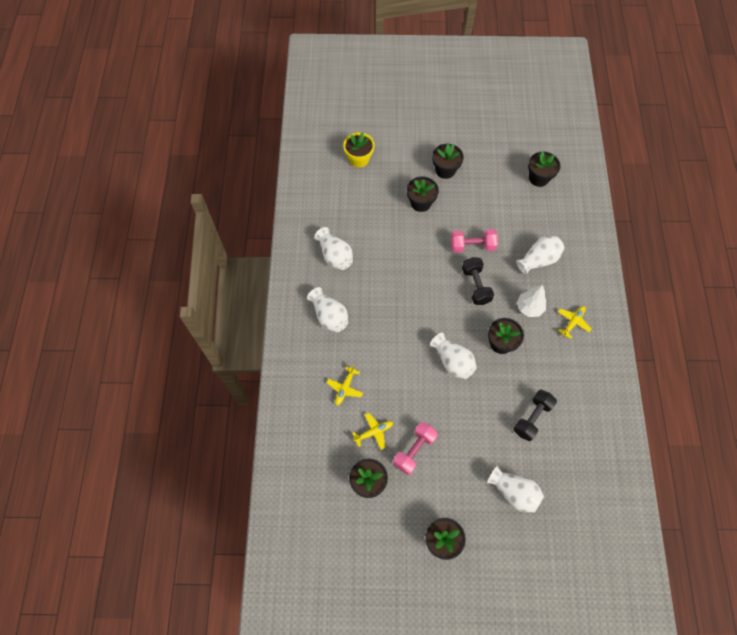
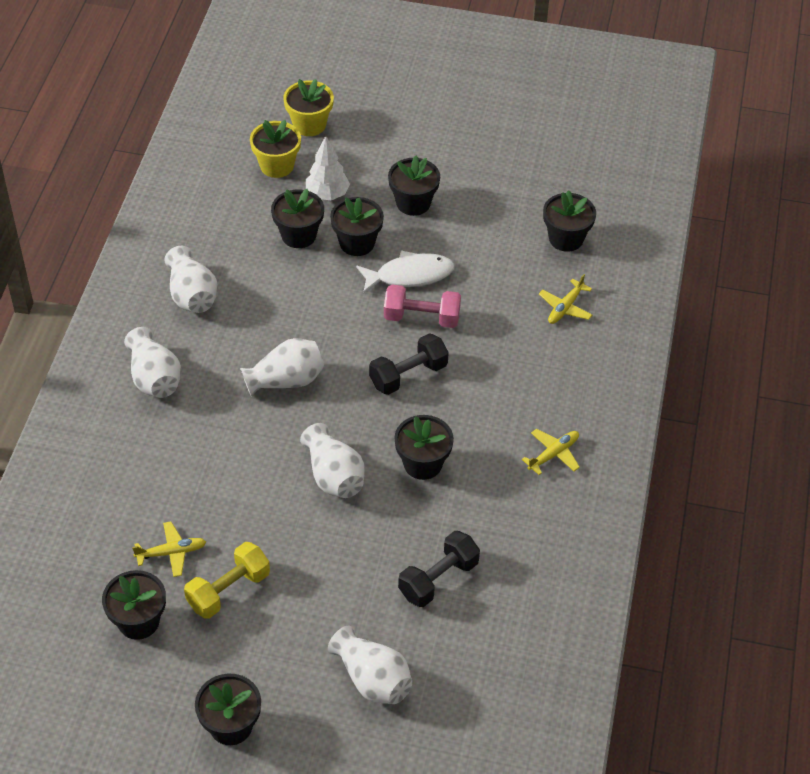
camera: 10 degrees right, 15 degrees down
(345, 388) = (146, 482): yellow plane -> yellow plane (565, 307)
(370, 128) = (309, 125): none -> yellow flower pot
(385, 204) = (298, 235): none -> black flower pot
(414, 450) = (228, 590): pink dumbbell -> yellow dumbbell
(457, 219) = (410, 275): none -> white fish
(476, 286) = (408, 375): black dumbbell -> black dumbbell turned 60 degrees clockwise
(529, 307) = (487, 421): white tree -> white tree (327, 194)
(538, 260) = (525, 356): white vase -> white vase (286, 380)

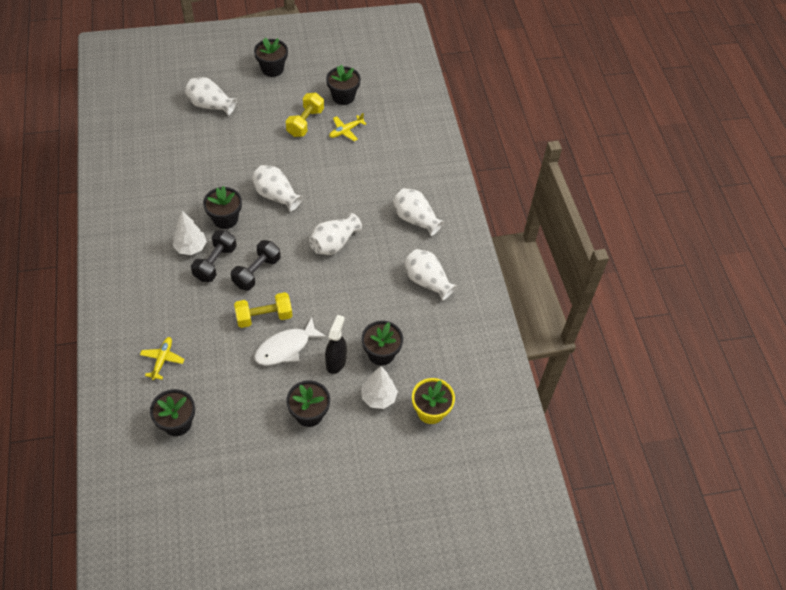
camera: 155 degrees right, 5 degrees up
(309, 125) = (427, 463): yellow flower pot -> none
(357, 243) = (336, 362): black flower pot -> black spray bottle
(421, 318) = (264, 317): pink dumbbell -> yellow dumbbell
(438, 579) = (192, 160): black dumbbell -> black dumbbell (215, 263)
(486, 436) = (191, 248): none -> white tree
(553, 454) = (144, 249): yellow plane -> none

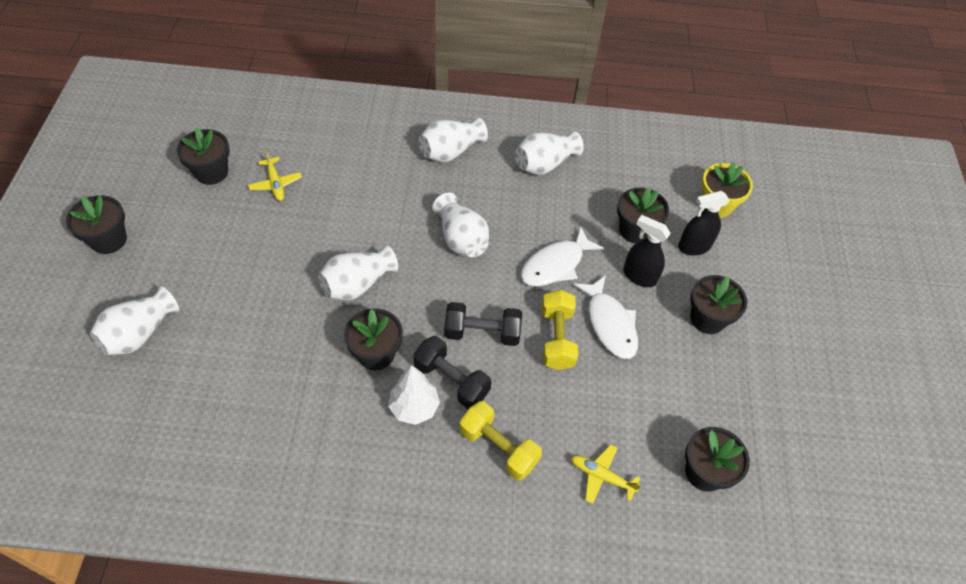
camera: 75 degrees left, 0 degrees up
(257, 272) = (482, 333): black dumbbell -> black dumbbell turned 45 degrees counterclockwise
(305, 122) = (238, 224): yellow dumbbell -> yellow dumbbell (498, 447)
(329, 305) = (555, 265): none -> white fish
(378, 397) = (694, 247): white tree -> black spray bottle

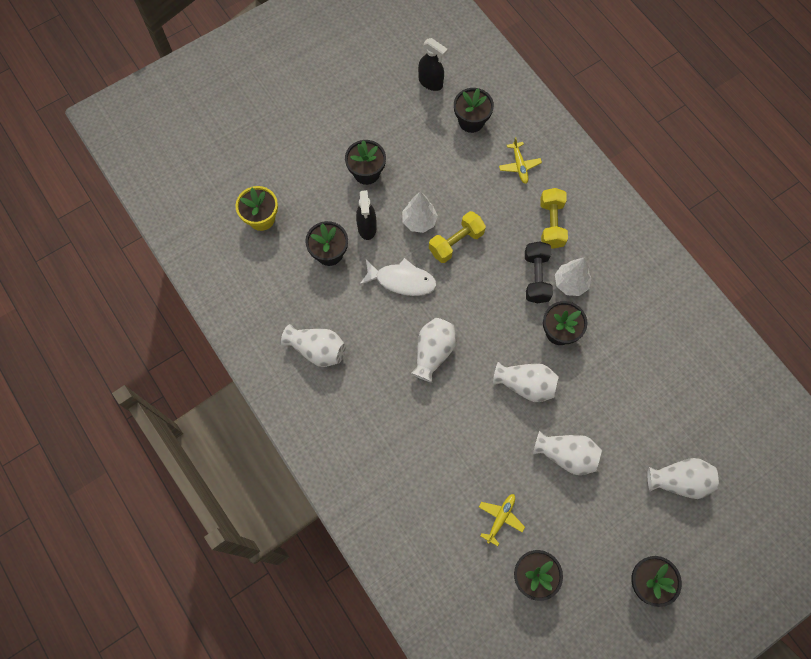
camera: 125 degrees left, 15 degrees up
(450, 151) = (361, 423): white vase -> white vase (566, 455)
(482, 333) = (490, 285): black dumbbell -> none
(609, 324) = (419, 221): white fish -> white tree
(694, 247) = (313, 211): black spray bottle -> black spray bottle (430, 82)

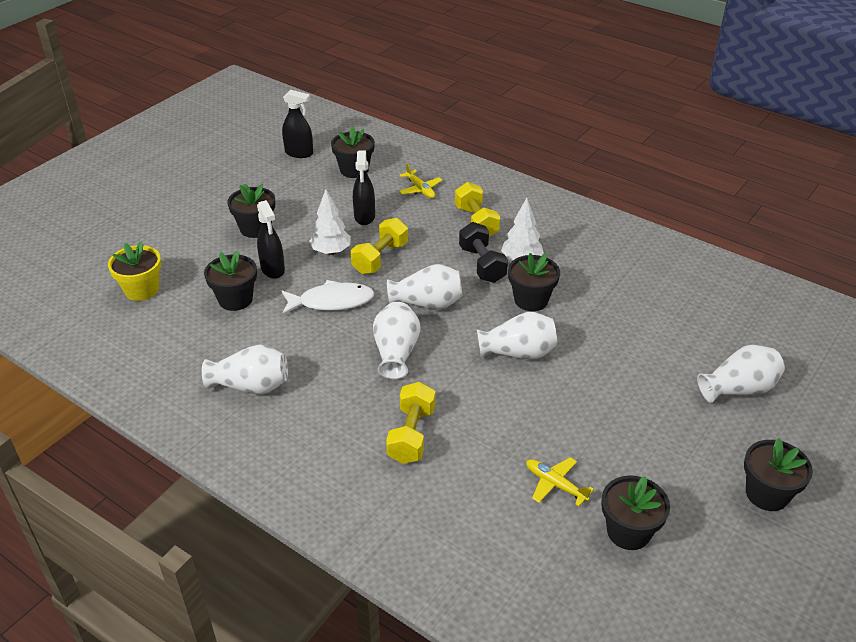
camera: 20 degrees left, 30 degrees down
(416, 437) = (411, 435): none -> yellow dumbbell
(460, 187) = (364, 217): none -> black spray bottle
(500, 518) = (555, 484): yellow plane -> yellow plane turned 60 degrees counterclockwise
(566, 455) = (600, 401): white vase -> white vase (427, 303)

